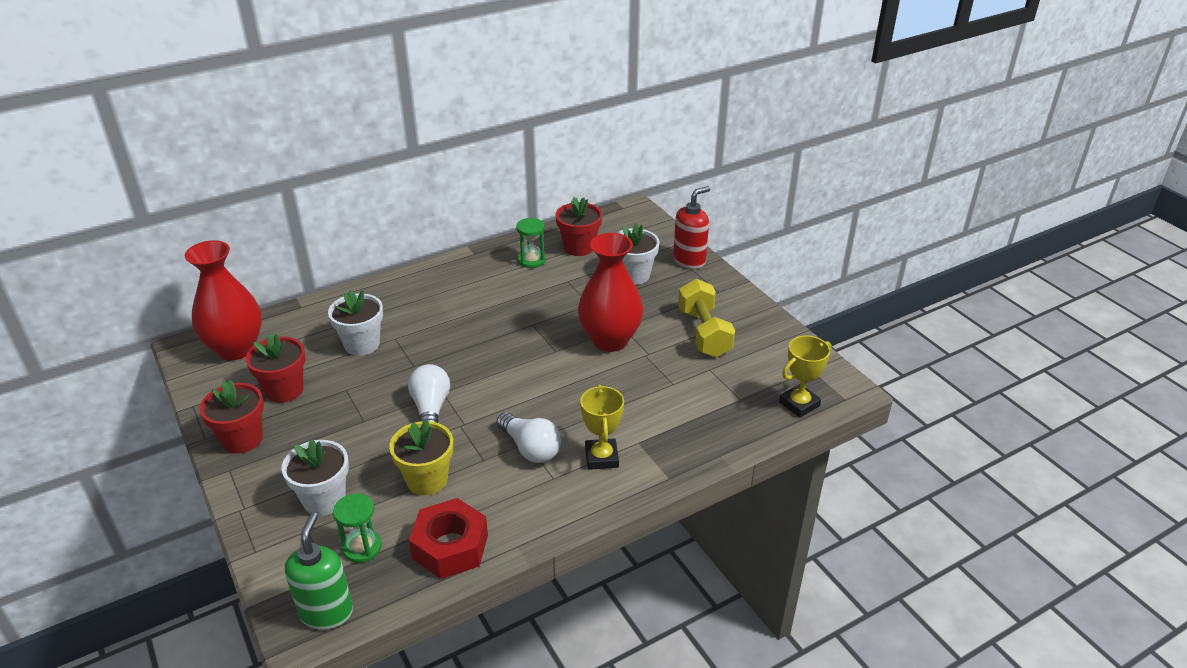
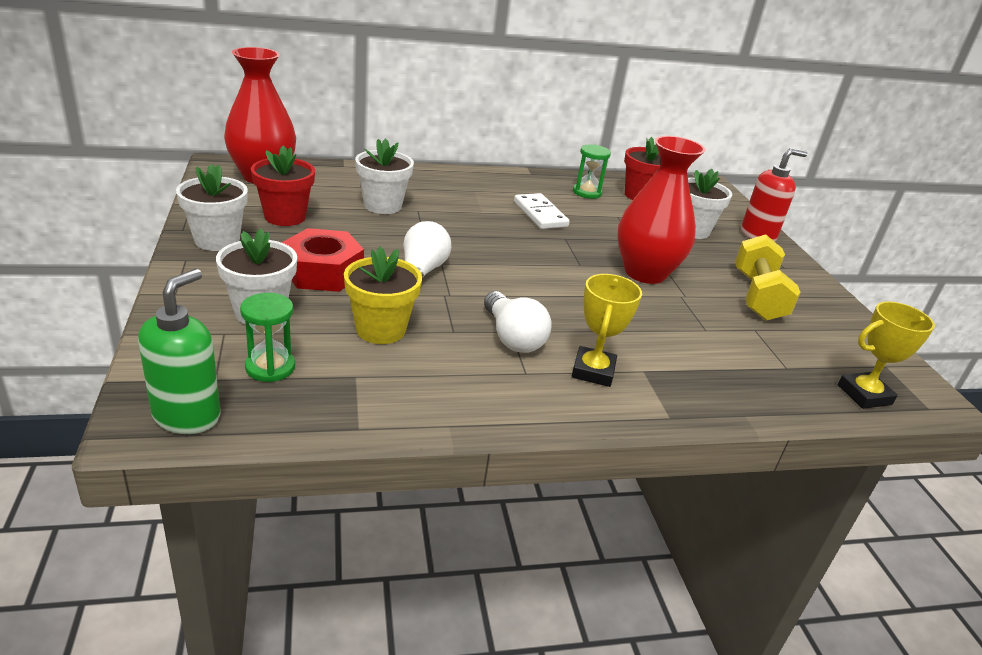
camera: 15 degrees right, 5 degrees down
(242, 439) = (217, 240): red flower pot -> white flower pot
(450, 547) = (369, 399): red nut -> red nut (323, 272)
(501, 303) = (540, 214): none -> white domino

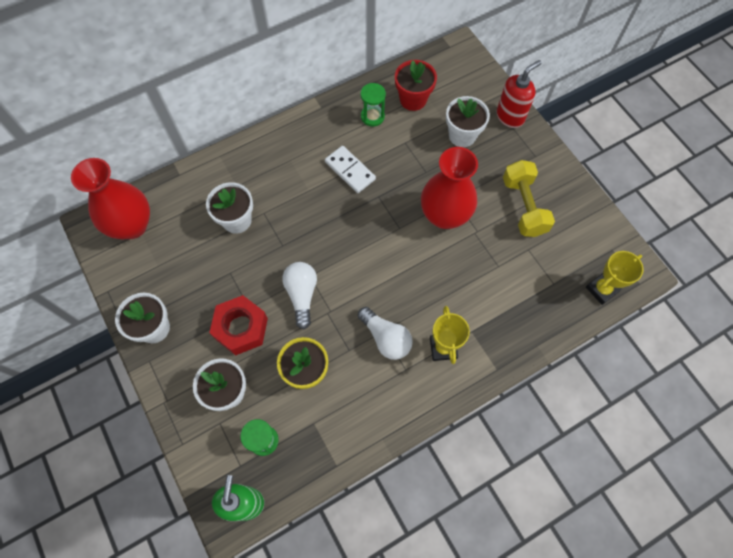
camera: 15 degrees left, 35 degrees up
(285, 217) = (179, 273): red flower pot -> none

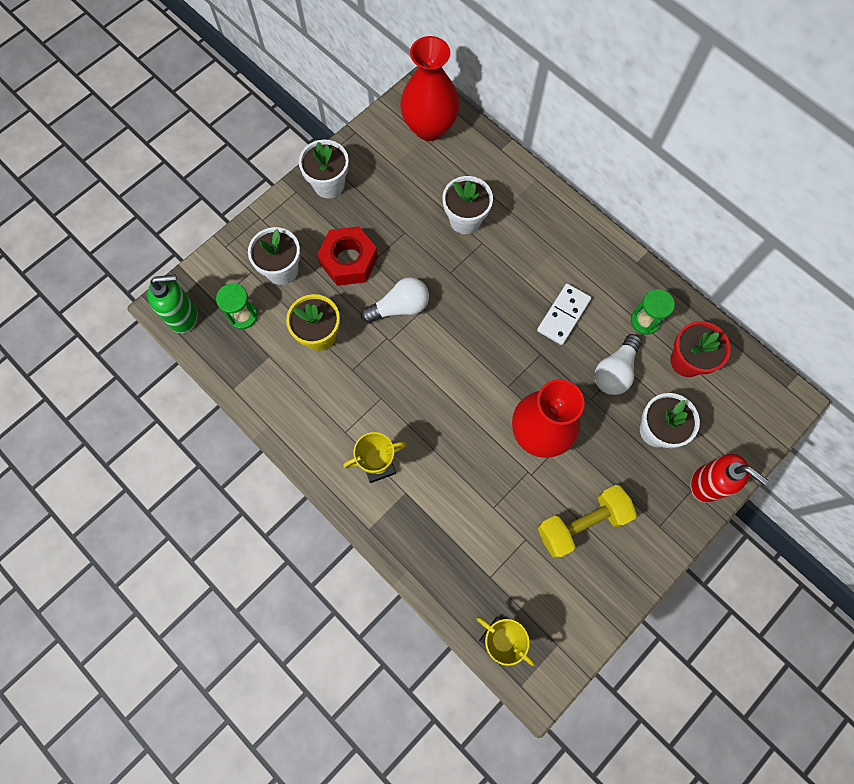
camera: 75 degrees right, 5 degrees up
(386, 338) = (374, 403): white light bulb -> white light bulb (615, 371)

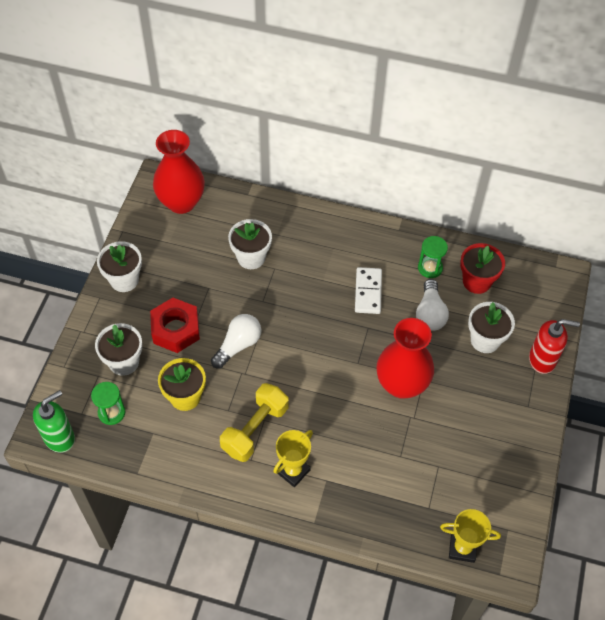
camera: 30 degrees left, 15 degrees down
(582, 523) = (472, 433): yellow dumbbell -> yellow dumbbell (255, 429)

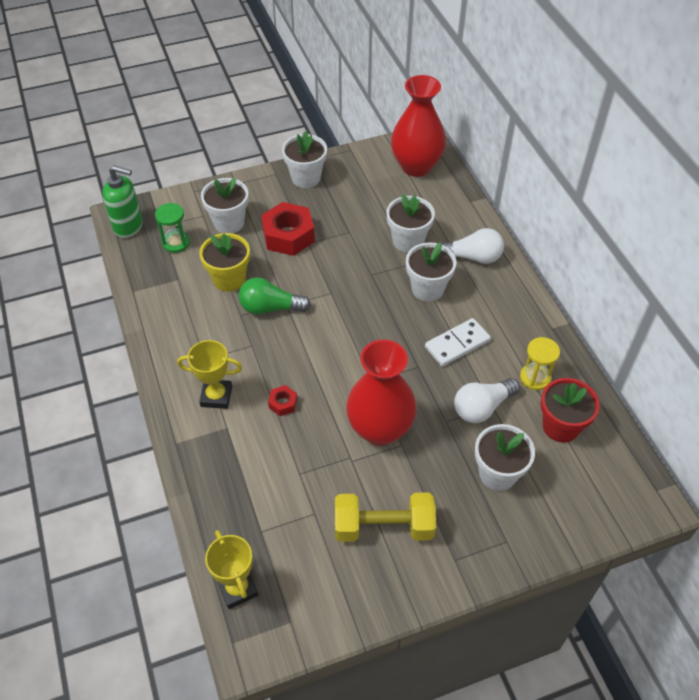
camera: 55 degrees right, 5 degrees down
(238, 345) = (311, 284): white light bulb -> white light bulb (472, 257)
(238, 386) = (270, 308): none -> green light bulb
(255, 429) = (236, 344): yellow dumbbell -> yellow dumbbell (383, 527)
(306, 276) = (427, 289): none -> white flower pot
(333, 431) = (283, 403): none -> red nut
(430, 268) = (535, 377): green hourglass -> yellow hourglass
(542, 359) = (525, 542): red soap dispenser -> none

